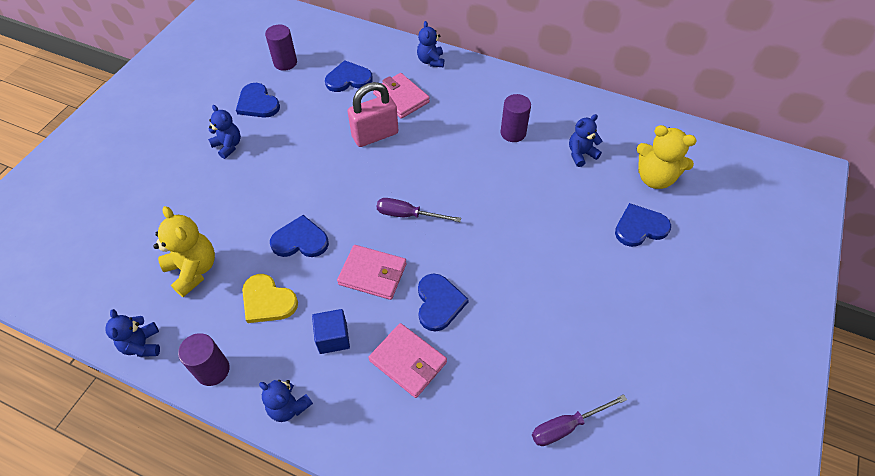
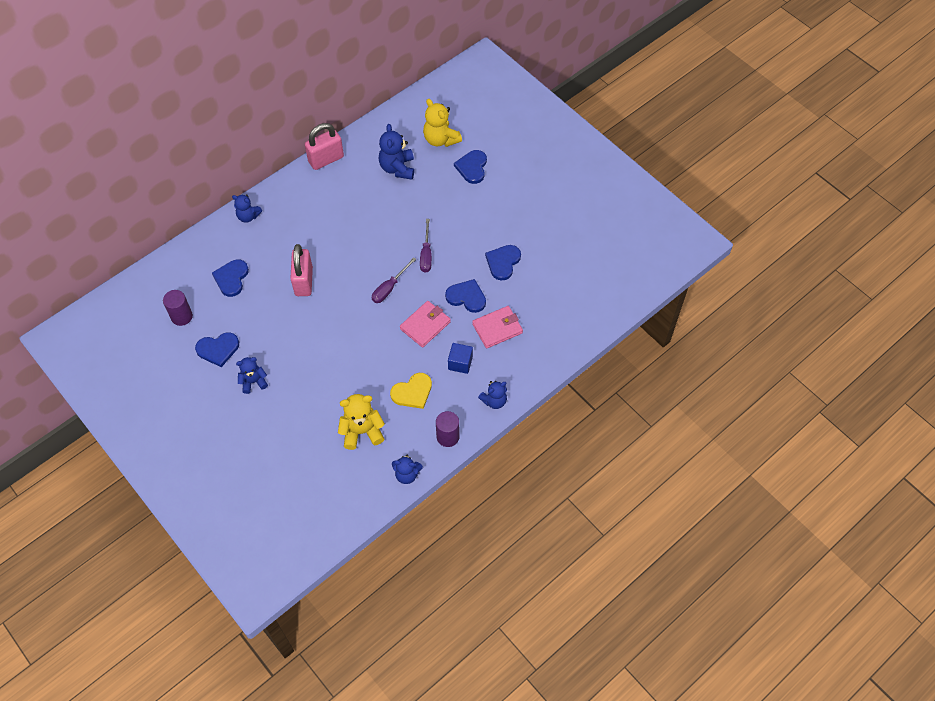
camera: 65 degrees left, 5 degrees up
(300, 240) = (374, 359): blue heart -> blue heart (503, 262)
(401, 98) = (276, 251): pink wallet -> none
(513, 133) = (355, 197): purple cylinder -> none
(545, 89) = (326, 159): none -> pink padlock
(566, 426) = (574, 267): purple screwdriver -> purple screwdriver (426, 254)
(581, 154) = (397, 168): blue teddy bear -> blue teddy bear, size x1.53
(655, 178) = (440, 139): yellow teddy bear -> yellow teddy bear turned 90 degrees clockwise

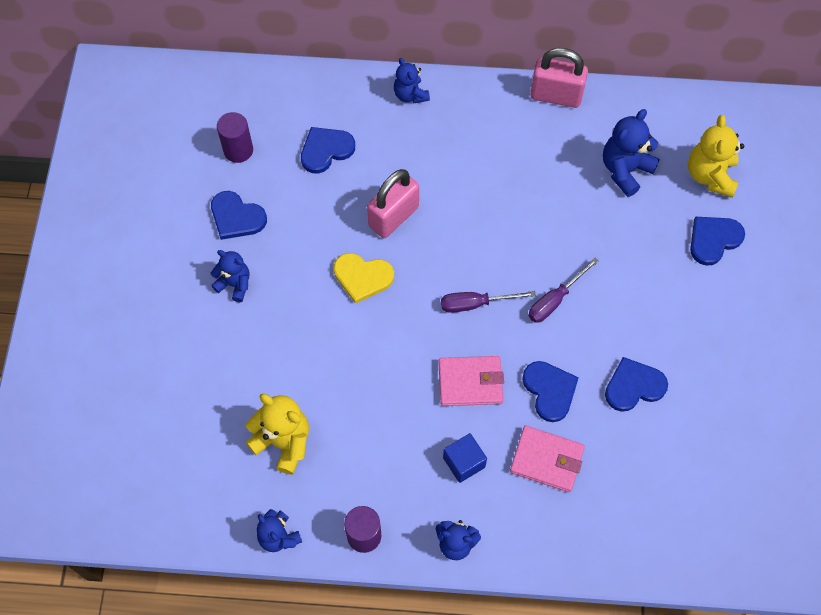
camera: 45 degrees right, 5 degrees up
(412, 392) = (379, 448): yellow heart -> yellow heart (362, 277)

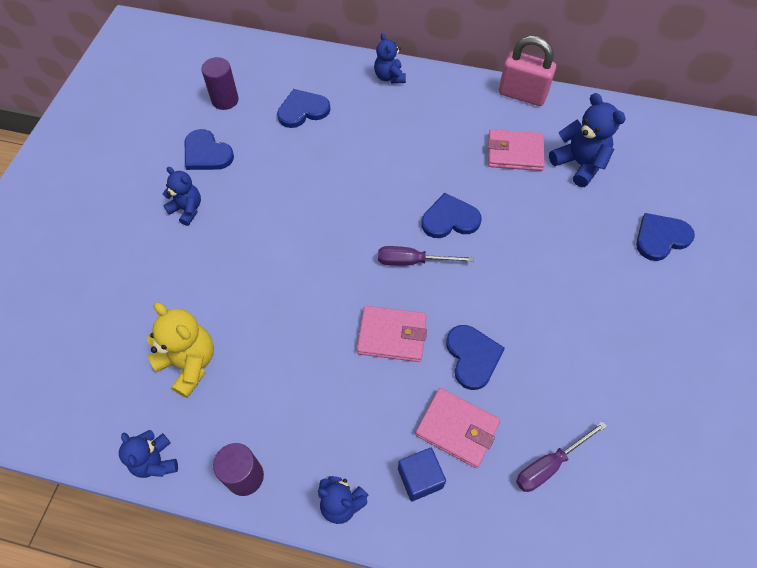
camera: 10 degrees right, 5 degrees down
(362, 277) = (308, 221): yellow heart -> none
(393, 217) = (351, 173): pink padlock -> none
(464, 462) = (368, 416): blue cube -> blue cube (420, 478)
(555, 300) = (492, 269): purple screwdriver -> purple screwdriver (549, 465)
(558, 167) = (514, 153): none -> pink wallet
(625, 170) = (579, 164): blue teddy bear -> blue teddy bear turned 90 degrees clockwise
(633, 386) = (562, 367): blue heart -> blue heart (450, 219)
(710, 175) = (662, 180): yellow teddy bear -> none

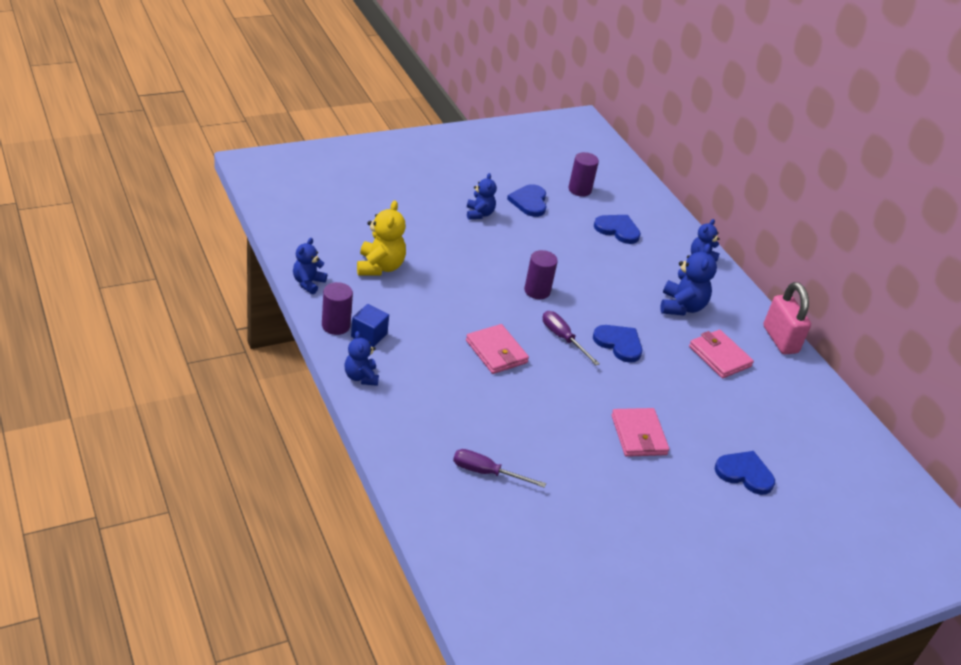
camera: 45 degrees right, 20 degrees down
(334, 237) = (537, 291): none -> purple cylinder
(420, 478) = (412, 408): blue cube -> blue cube (369, 335)
(457, 428) = (464, 413): pink wallet -> pink wallet (638, 435)
(472, 357) = (524, 400): blue heart -> none
(579, 164) = (755, 398): blue teddy bear -> blue teddy bear (681, 307)

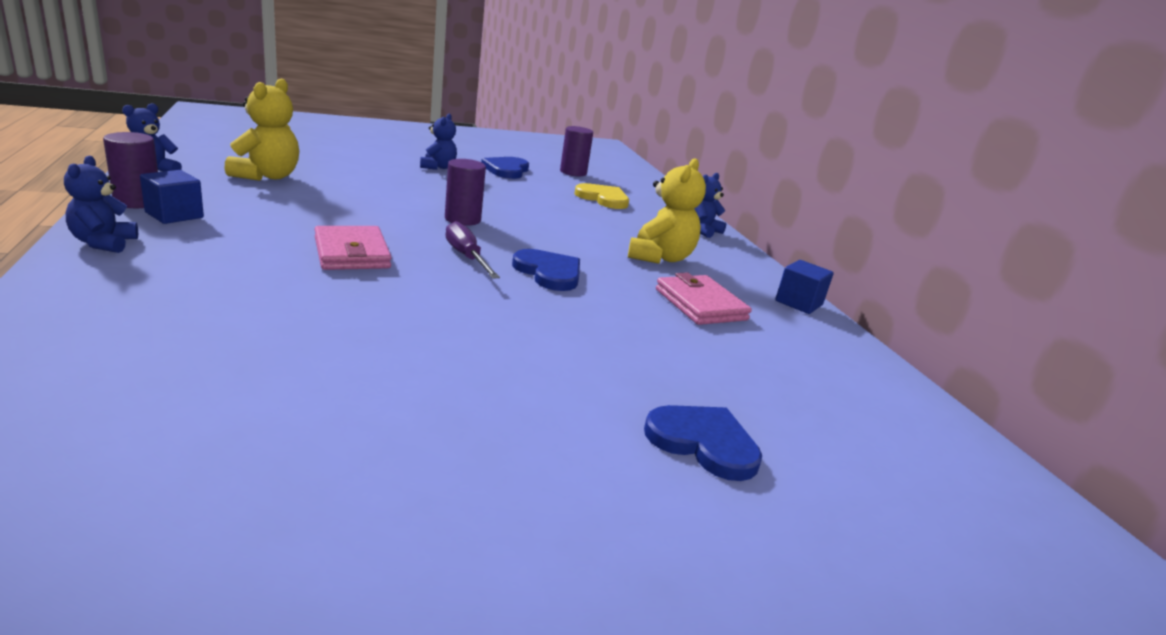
camera: 10 degrees right, 15 degrees down
(486, 472) = (178, 370): purple screwdriver -> none
(617, 230) = (603, 198): blue heart -> yellow heart
(638, 435) = (520, 364): pink wallet -> none
(681, 307) = (660, 258): blue teddy bear -> yellow teddy bear
(780, 339) = (798, 303): pink padlock -> blue cube

